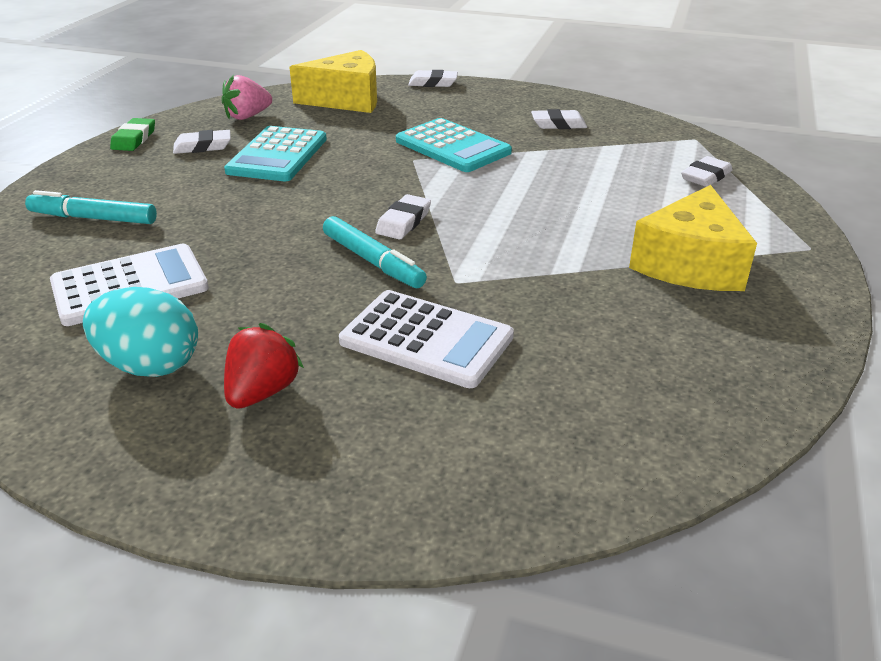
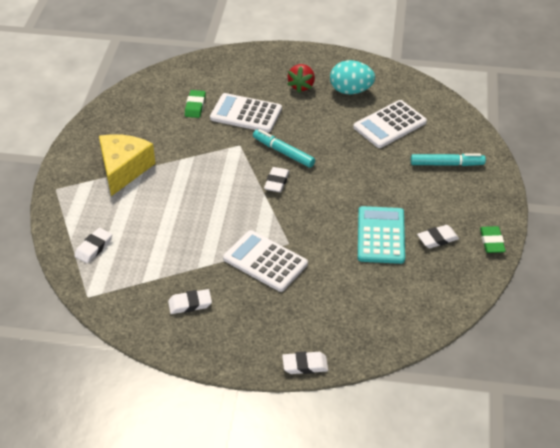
camera: 170 degrees right, 10 degrees up
(247, 116) = (433, 283): pink strawberry -> none
(347, 100) = (369, 322): yellow cheese -> none
(453, 147) = (265, 261): turquoise calculator -> white calculator
(547, 370) = (195, 106): none -> green eraser

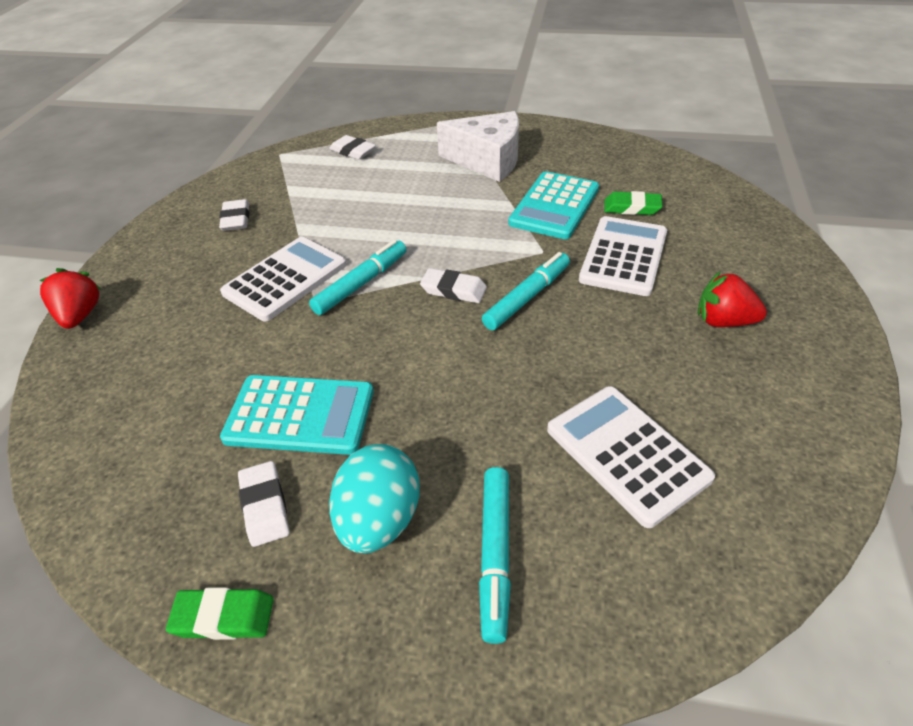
camera: 95 degrees right, 0 degrees up
(124, 169) = (488, 160): yellow cheese -> white cheese
(190, 138) = (554, 206): none -> turquoise calculator
(270, 223) = (361, 284): none -> turquoise marker
(305, 365) = (80, 315): white eraser -> red strawberry
(351, 91) = (731, 393): turquoise egg -> turquoise egg (379, 520)

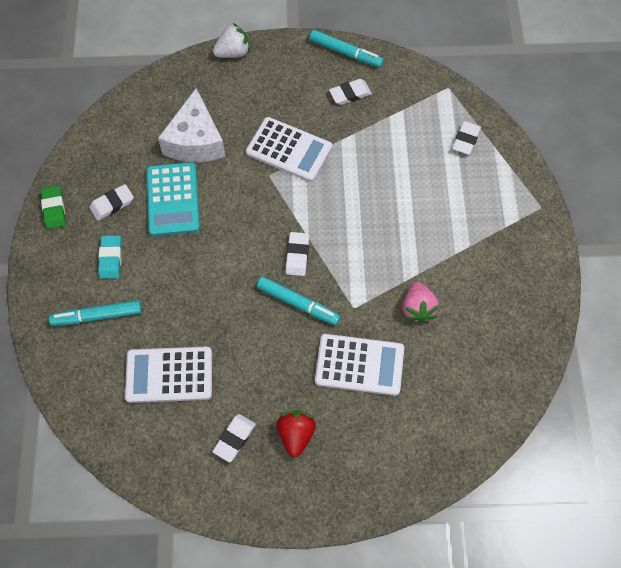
camera: 75 degrees right, 20 degrees up
(80, 315) = (233, 52): red strawberry -> white strawberry
(361, 284) = (293, 197): turquoise marker -> turquoise marker (345, 53)
(379, 520) = (111, 258): turquoise egg -> turquoise eraser
(488, 160) = (478, 246): white cheese -> white cheese (195, 141)
(554, 206) = (418, 308): turquoise calculator -> pink strawberry
(626, 454) = (169, 375): white calculator -> white calculator turned 135 degrees counterclockwise
(632, 207) = (429, 368): green eraser -> none
(735, 384) = (234, 439): none -> white eraser

